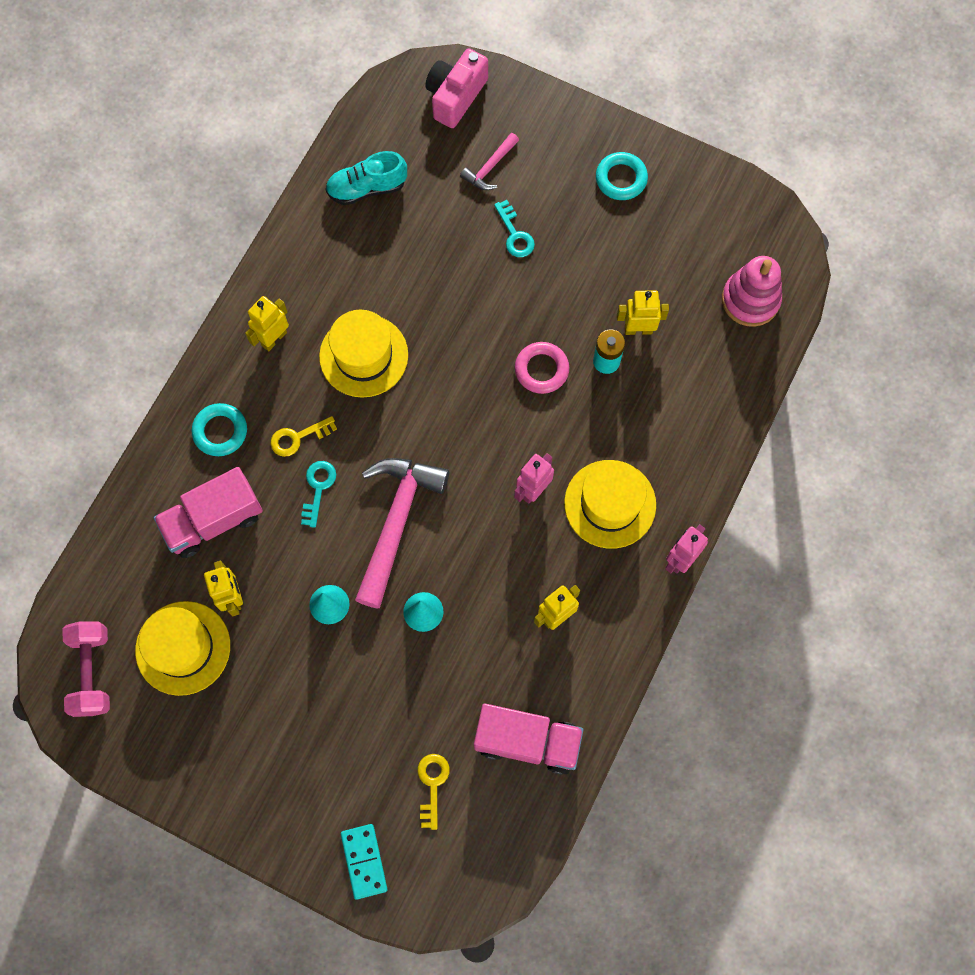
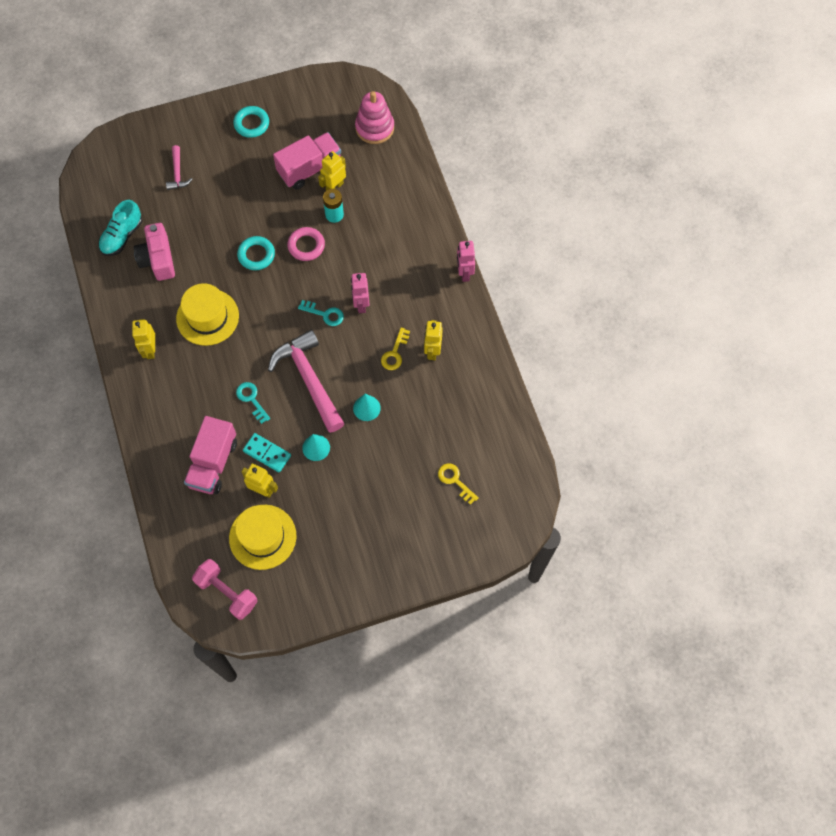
camera: 45 degrees left, 5 degrees down
(220, 431) = (170, 419): turquoise ring -> turquoise ring (256, 255)
(298, 438) = (215, 385): yellow key -> yellow key (394, 353)
(364, 861) = (459, 546): turquoise domino -> turquoise domino (267, 453)
(455, 96) = (122, 153): pink camera -> pink camera (158, 259)
(515, 234) = (225, 194): turquoise key -> turquoise key (325, 314)
(527, 741) = (479, 419): pink truck -> pink truck (309, 169)
(610, 504) = (405, 278): yellow hat -> none

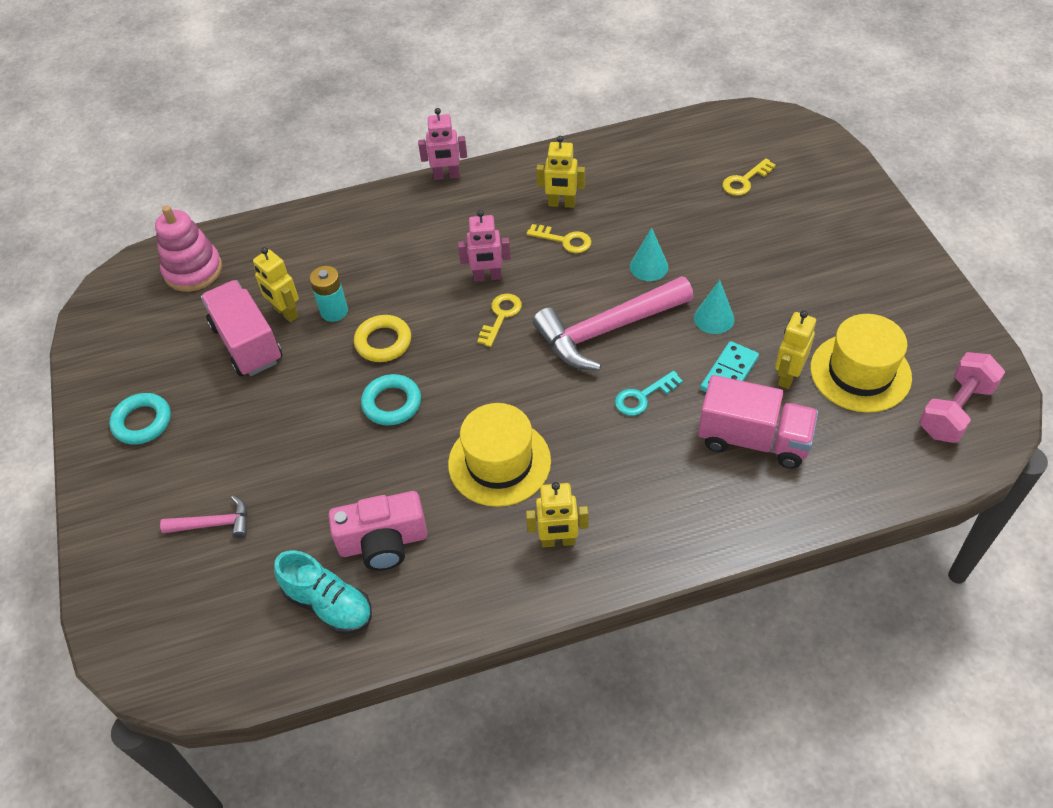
camera: 85 degrees left, 15 degrees down
(306, 246) = (383, 342): pink ring -> yellow ring
(325, 314) = (501, 316): turquoise key -> yellow key

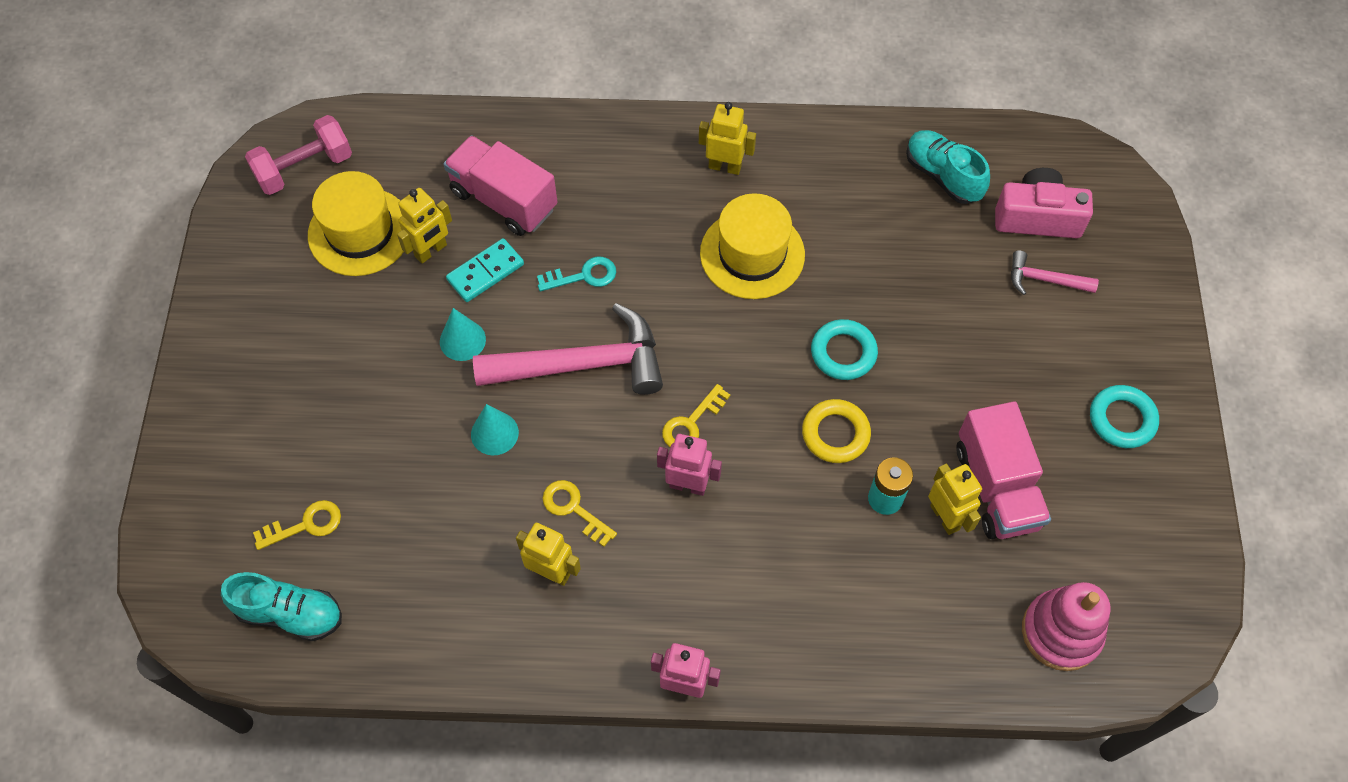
camera: 165 degrees left, 10 degrees up
(383, 542) = (883, 213): pink camera -> pink camera (1037, 217)
(719, 139) = (290, 613): none -> turquoise shoe

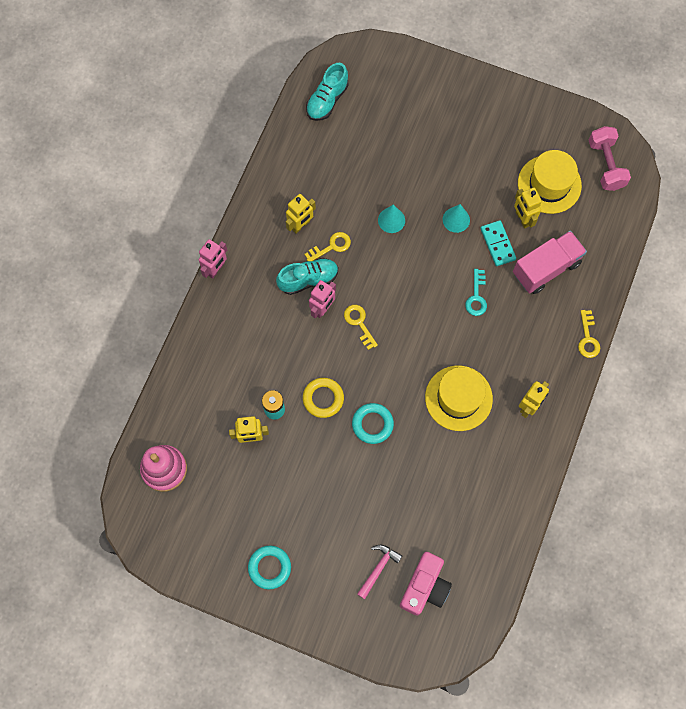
camera: 110 degrees right, 10 degrees up
(306, 525) = (372, 117): yellow key -> yellow key (588, 338)
(582, 364) = (417, 277): pink hammer -> none
(942, 176) = (477, 540): turquoise shoe -> turquoise shoe (308, 279)
(996, 487) = (257, 474): pink truck -> none

